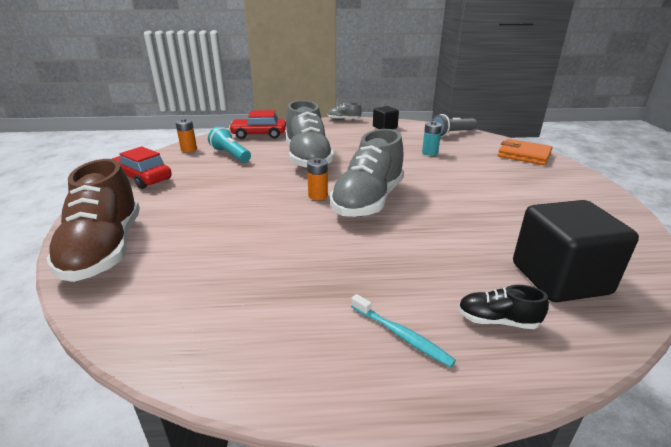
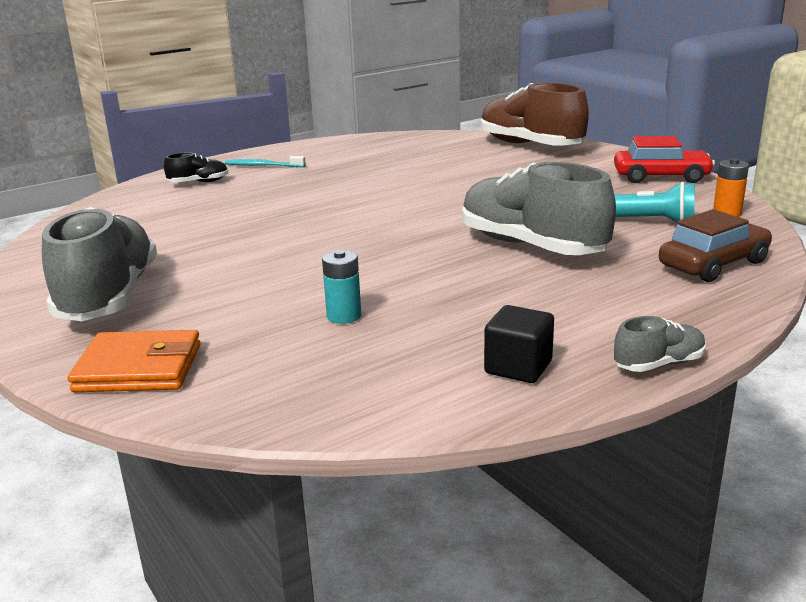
camera: 150 degrees right, 5 degrees down
(259, 135) = (713, 264): red car -> brown car
(318, 196) = (432, 211): orange battery -> none
(368, 201) = (367, 220): grey shoe -> grey shoe (109, 297)
(452, 134) = (329, 397): grey flashlight -> none
(559, 278) = (142, 211): black cube -> none

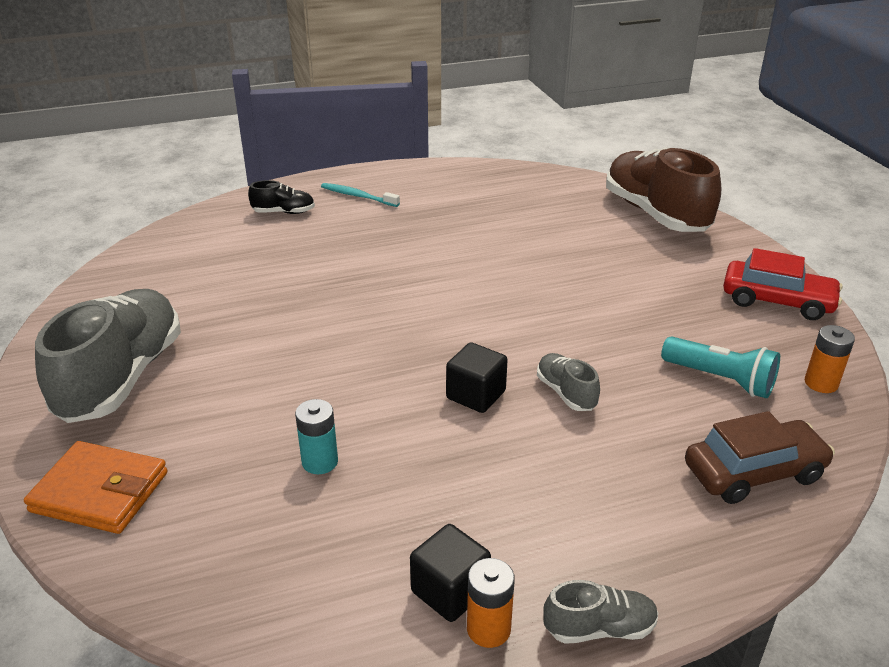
camera: 15 degrees right, 10 degrees up
(455, 258) = (476, 395): none -> black cube
(531, 246) = (566, 393): grey shoe -> grey shoe, size x0.44
(568, 382) = (488, 629): none -> orange battery

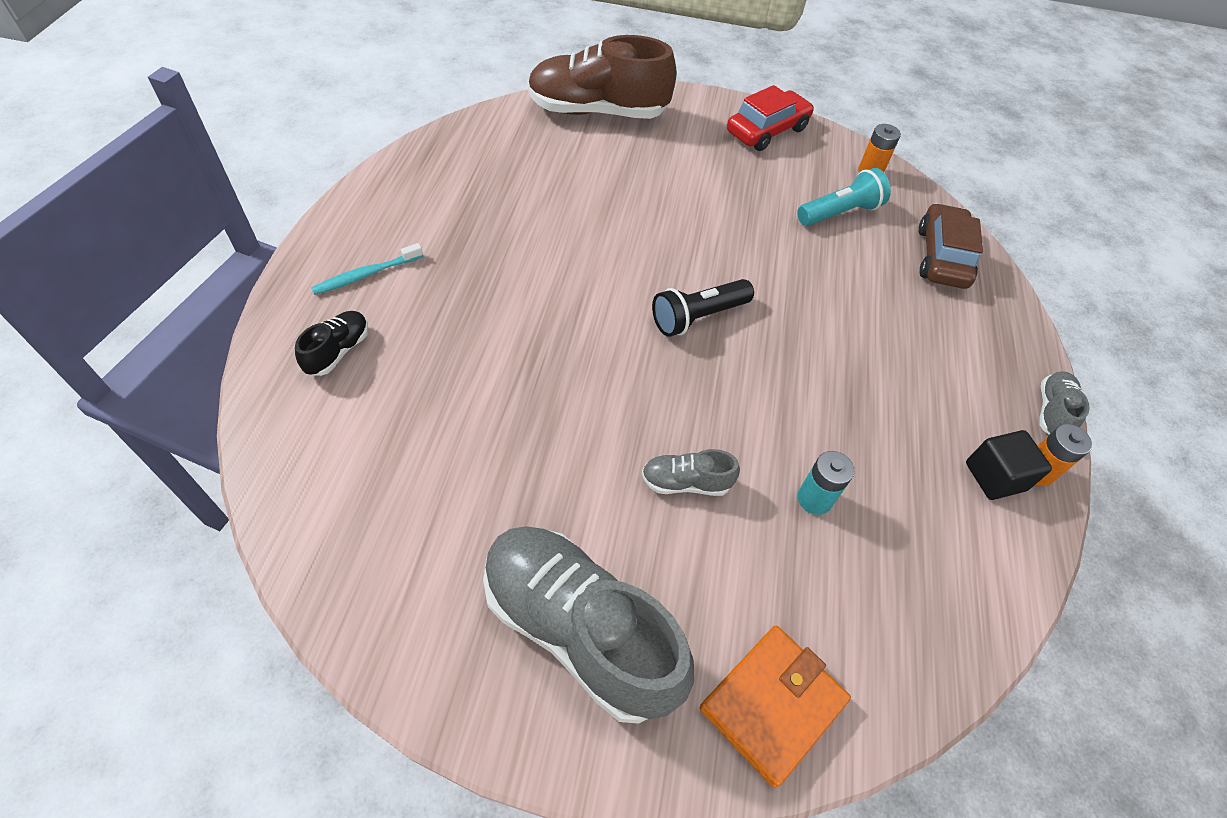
camera: 65 degrees left, 20 degrees up
(469, 337) = (698, 317): none -> black flashlight
(476, 395) = (781, 353): black cube -> none
(566, 393) = (809, 299): grey shoe -> grey shoe (686, 482)

